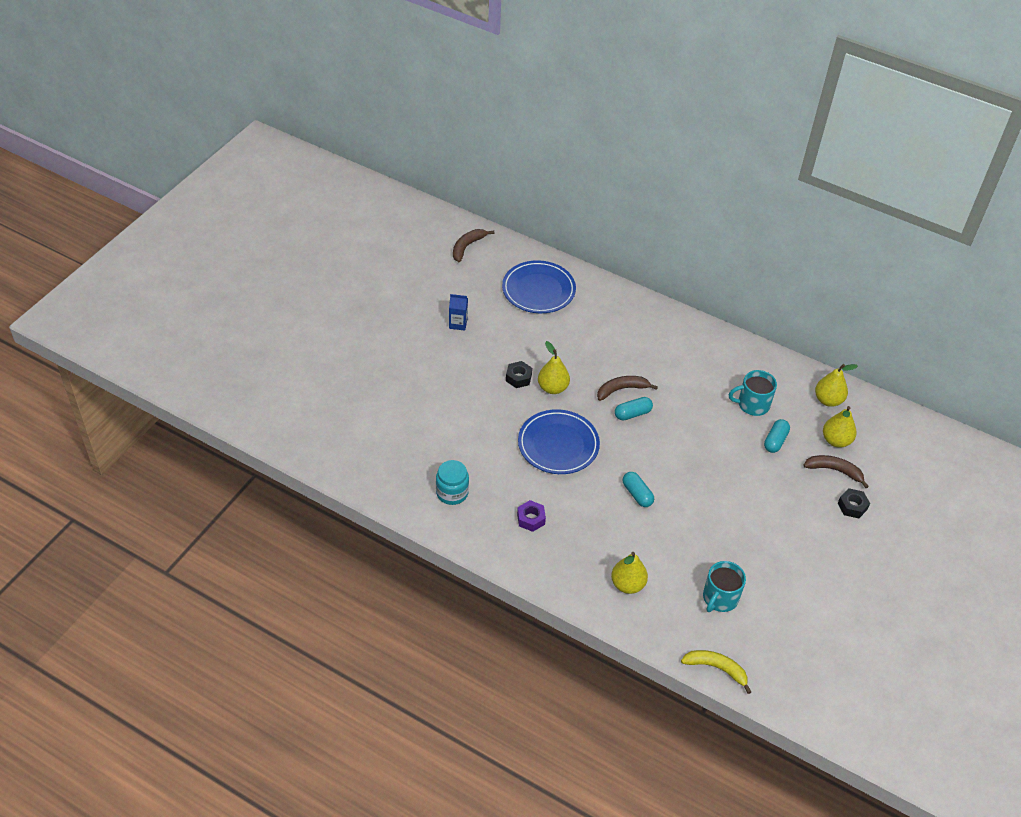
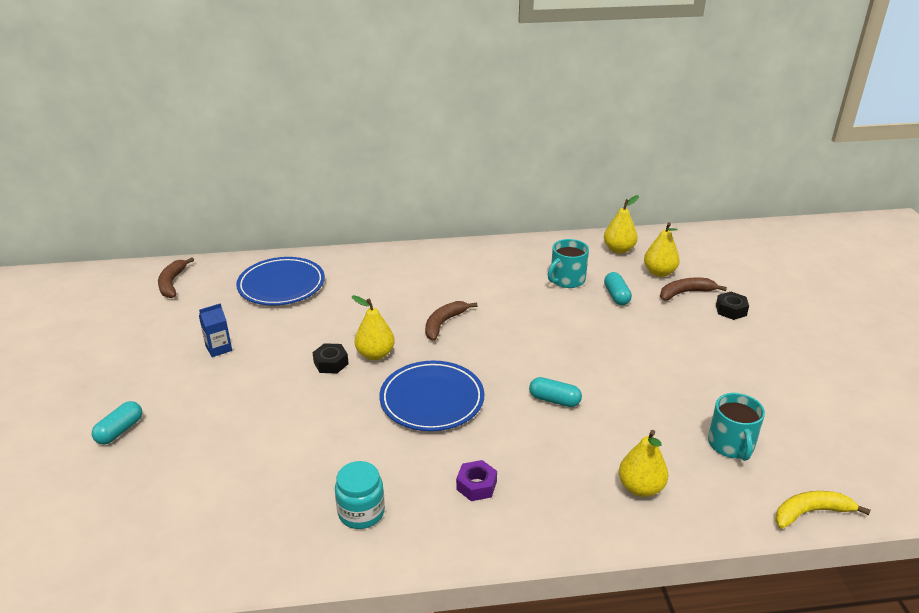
camera: 35 degrees left, 15 degrees down
(632, 414) = (475, 337): turquoise capsule -> turquoise capsule (120, 431)

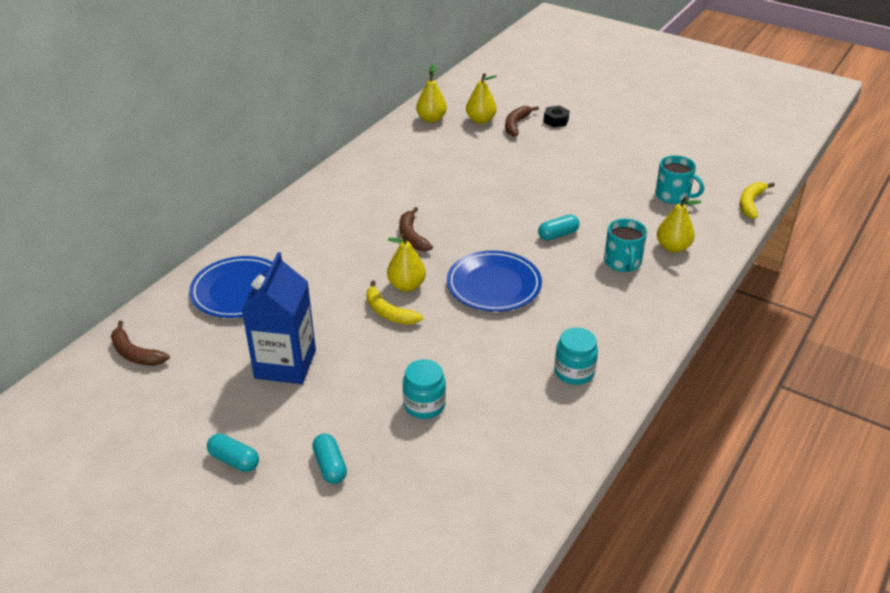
camera: 50 degrees left, 5 degrees up
(218, 348) = (285, 364): blue carton -> blue carton, size x2.21
(232, 442) = (424, 405): none -> turquoise jar
(331, 363) = (388, 312): black nut -> yellow banana
(476, 485) = (602, 309): purple nut -> none
(567, 280) = (435, 158): turquoise mug -> turquoise mug (623, 262)
(616, 296) = (482, 150): turquoise capsule -> turquoise capsule (234, 460)

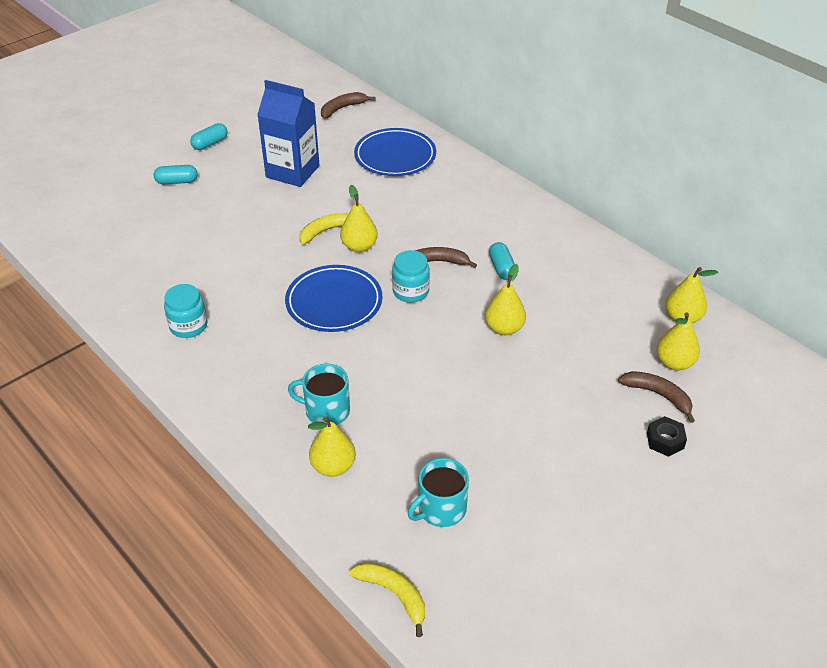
camera: 105 degrees right, 5 degrees up
(424, 405) = (206, 233): turquoise jar -> turquoise jar (410, 291)
(481, 191) = (504, 328): none -> yellow pear
(558, 235) = (397, 370): turquoise capsule -> turquoise capsule (502, 268)

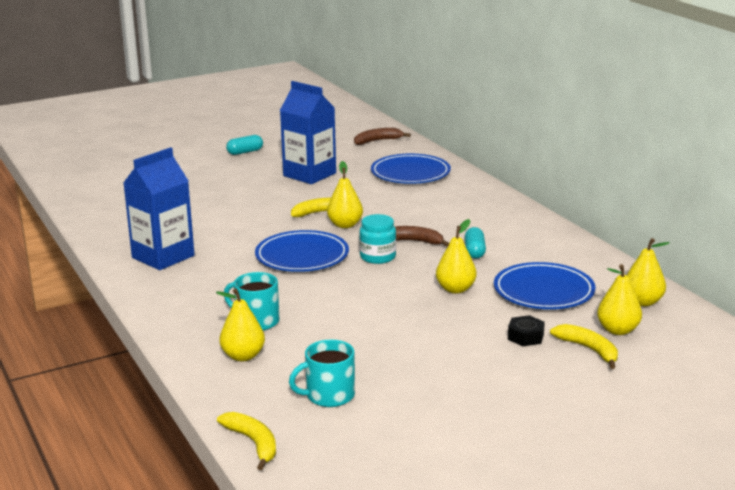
camera: 15 degrees right, 20 degrees down
(177, 181) = (203, 171): turquoise capsule -> none
(188, 326) = (163, 257): turquoise jar -> blue carton
(587, 317) = (543, 291): none -> blue plate
(658, 395) = (589, 350): brown banana -> yellow banana
(665, 440) = (579, 380): black nut -> black nut (525, 337)

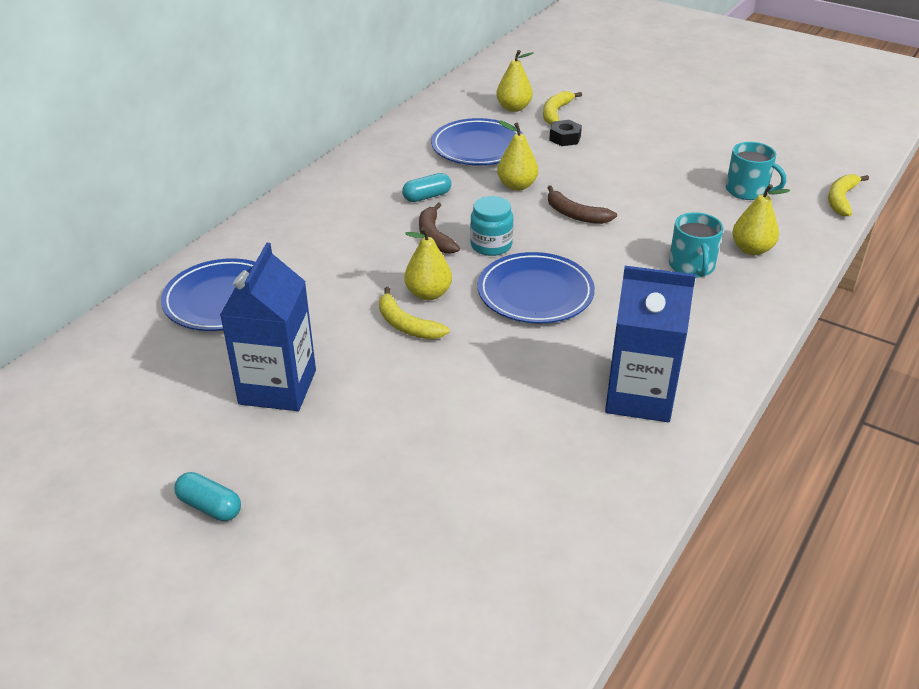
camera: 120 degrees left, 15 degrees up
(377, 141) = (90, 374): brown banana -> brown banana (575, 214)
(642, 302) = (455, 107): yellow pear -> none

